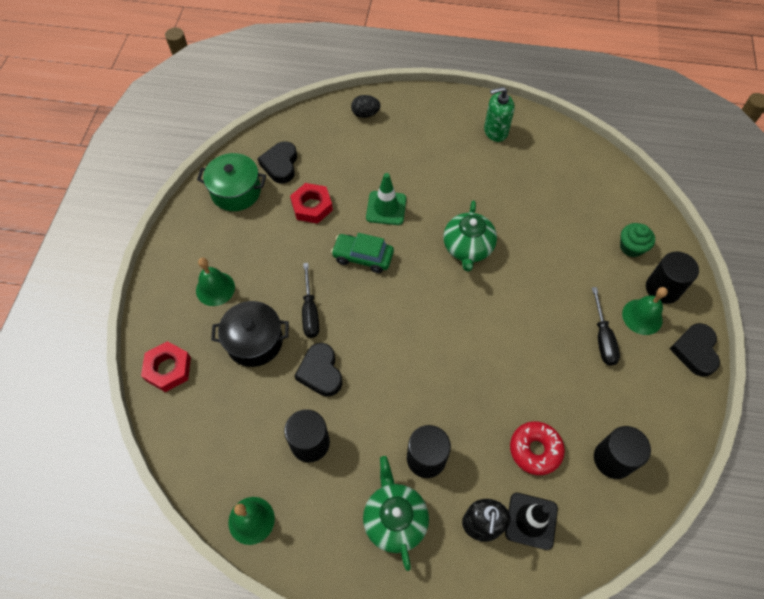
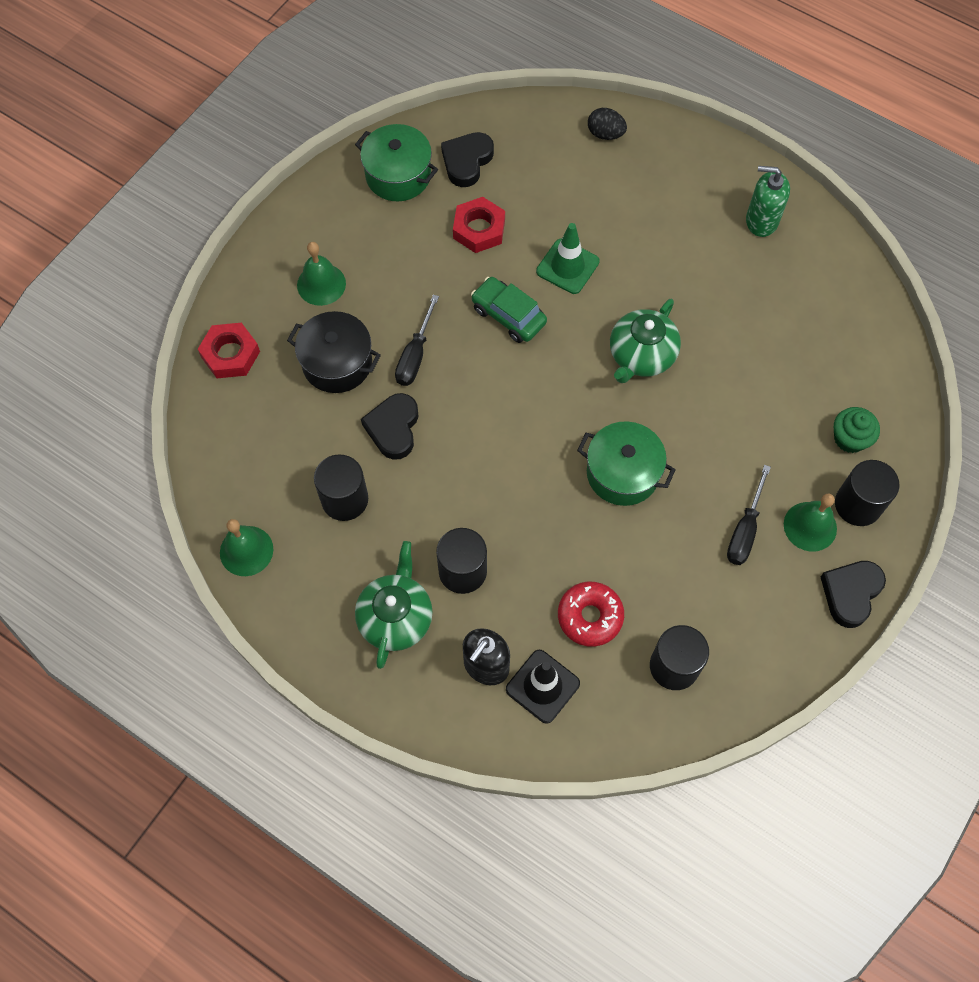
camera: 25 degrees right, 5 degrees up
(500, 334) = (622, 473): none -> green pot

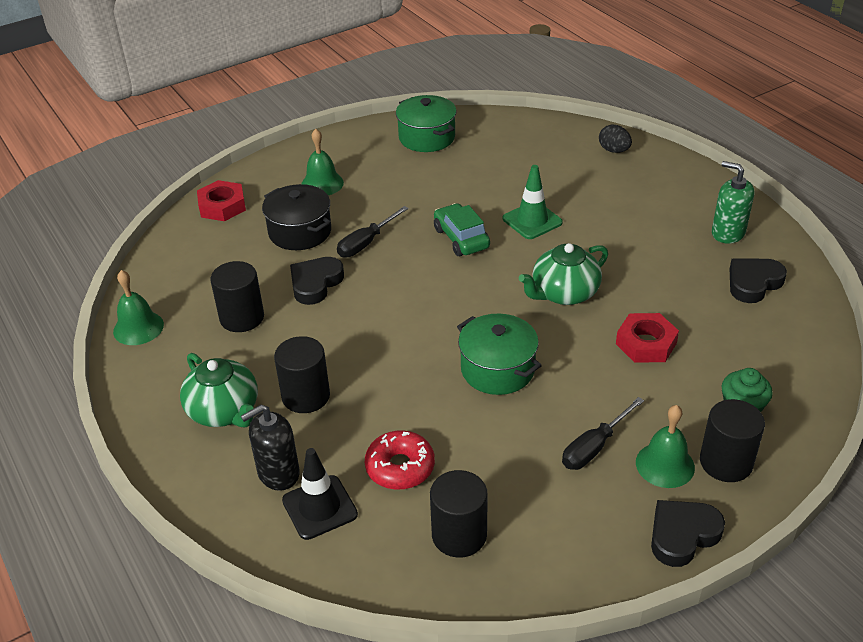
camera: 25 degrees right, 25 degrees down
(396, 617) = (224, 411): green teapot -> green teapot turned 105 degrees clockwise
(467, 161) = (487, 141): black heart -> black heart (753, 283)
(479, 229) = (471, 181): red nut -> red nut (646, 343)

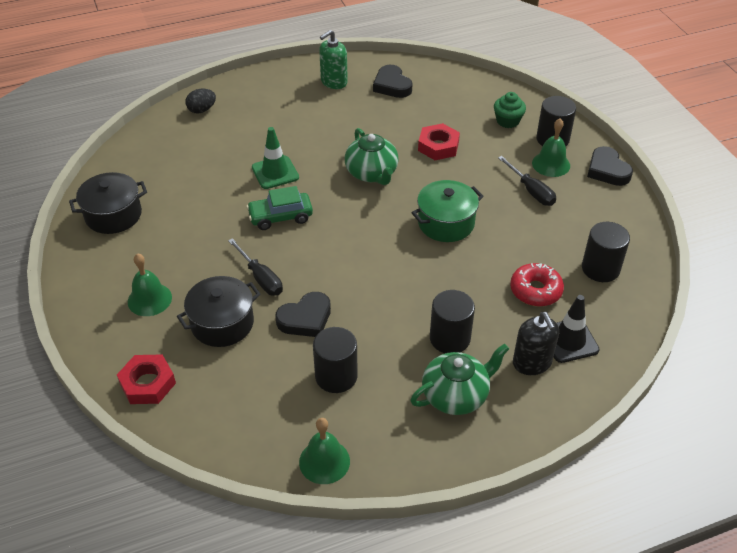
camera: 80 degrees left, 5 degrees up
(315, 283) = (305, 319): black heart -> black heart turned 75 degrees counterclockwise
(427, 137) = (113, 215): green pot -> black pot

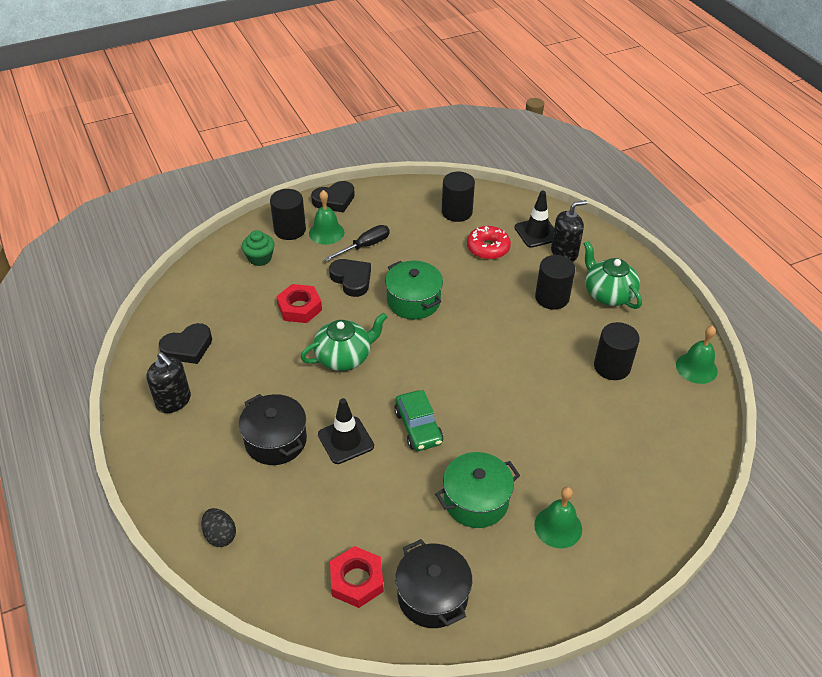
camera: 95 degrees left, 0 degrees up
(148, 383) = (663, 505): red nut -> red nut (356, 580)
(192, 248) = (476, 500): none -> green pot
(222, 323) = (574, 457): black pot -> black pot (276, 441)
(260, 278) = (509, 433): black screwdriver -> none
(275, 172) = (346, 440): green traffic cone -> black traffic cone
(305, 319) = (553, 393): black heart -> black heart (352, 279)
(333, 82) = (173, 401): green soap dispenser -> black soap dispenser

